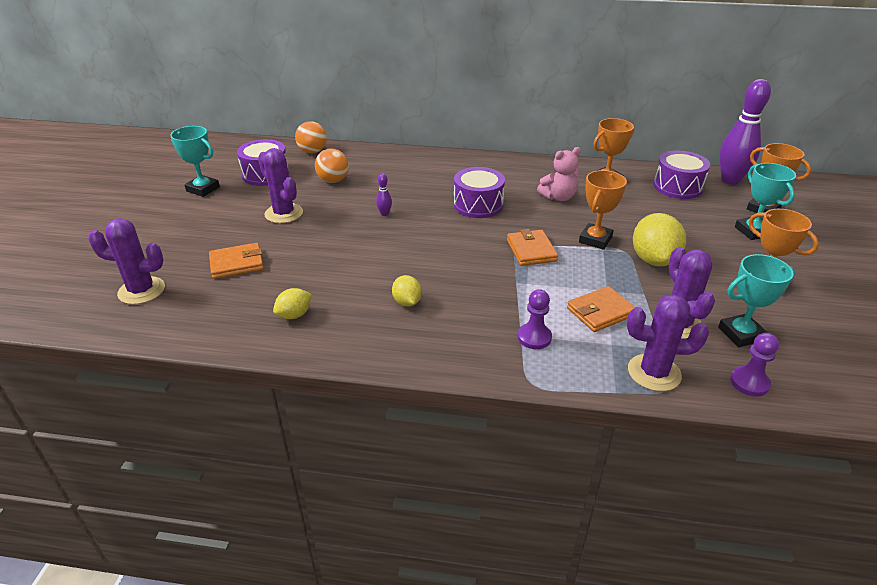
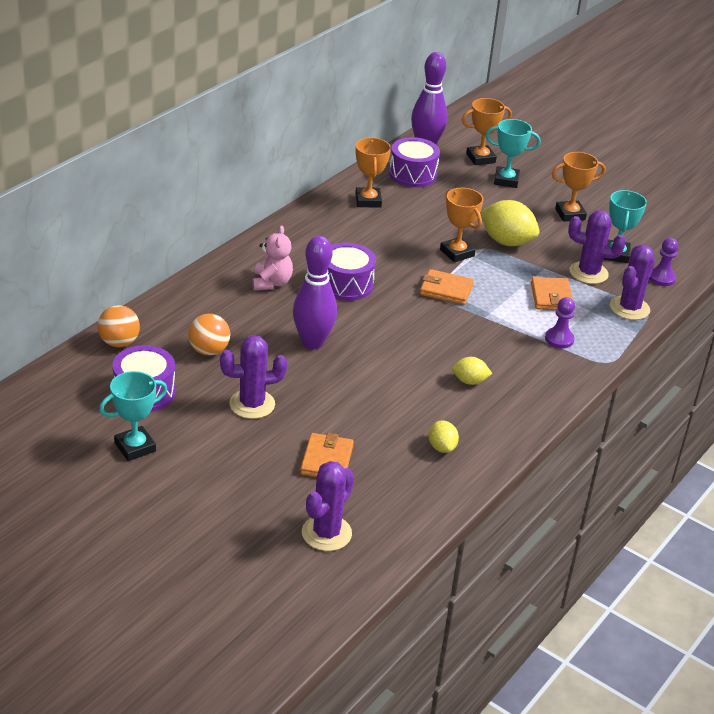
camera: 65 degrees left, 0 degrees up
(384, 214) = (312, 342): purple bowling pin -> purple bowling pin, size x2.48
(558, 197) = (373, 238): pink teddy bear -> pink teddy bear (271, 283)

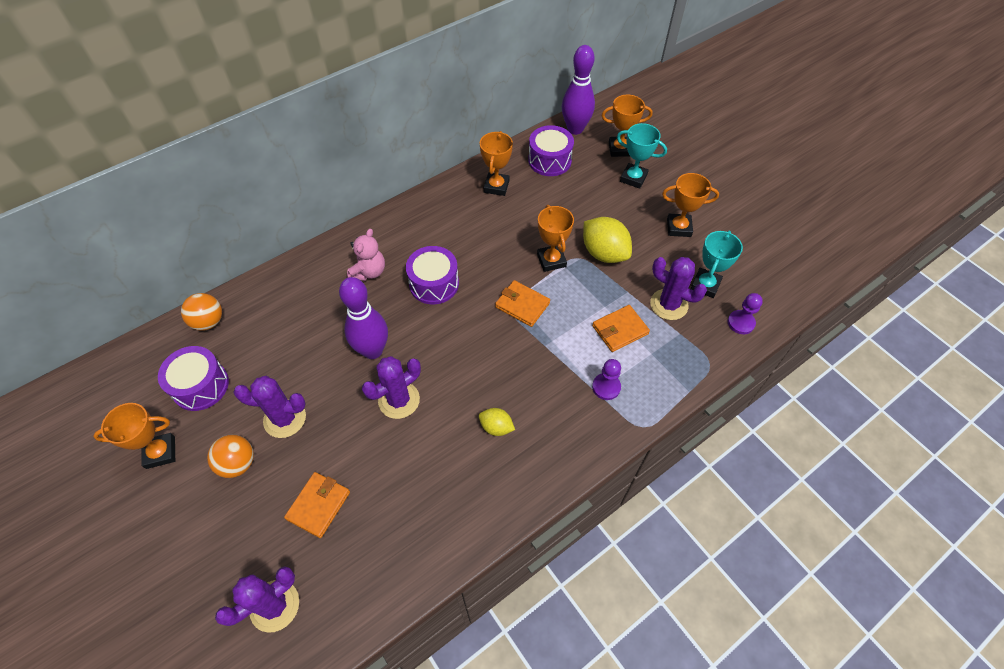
camera: 20 degrees right, 20 degrees up
(135, 447) = (160, 452): turquoise trophy -> orange trophy
(209, 351) = (278, 345): orange ball -> orange ball (238, 463)
(441, 447) = (433, 511): yellow lemon -> none
(551, 297) = (620, 330): orange wallet -> orange wallet turned 45 degrees clockwise
(629, 308) = (693, 358): purple cactus -> purple cactus (399, 400)

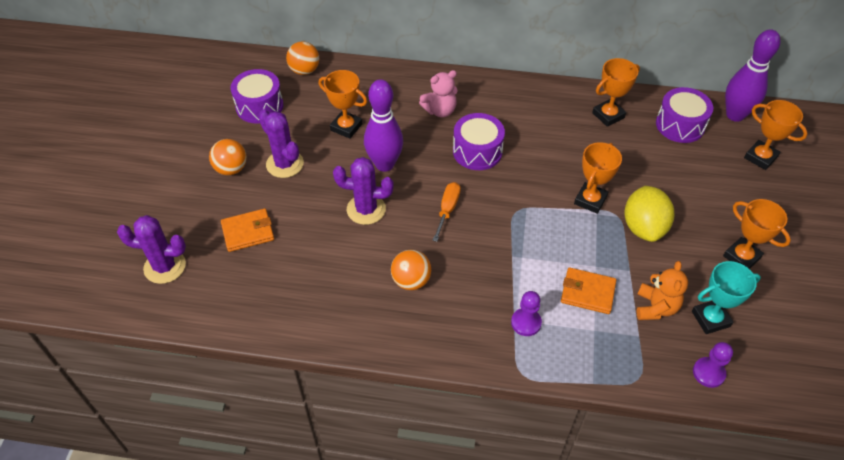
camera: 45 degrees right, 5 degrees down
(160, 452) = (199, 128): orange trophy -> orange trophy (346, 127)
(462, 348) = (447, 210): none -> orange screwdriver
(496, 427) = (411, 281): yellow lemon -> orange ball
(522, 305) = (527, 215): orange wallet -> none
(633, 178) = (745, 189): turquoise trophy -> none
(668, 305) = (655, 307): purple cactus -> orange teddy bear

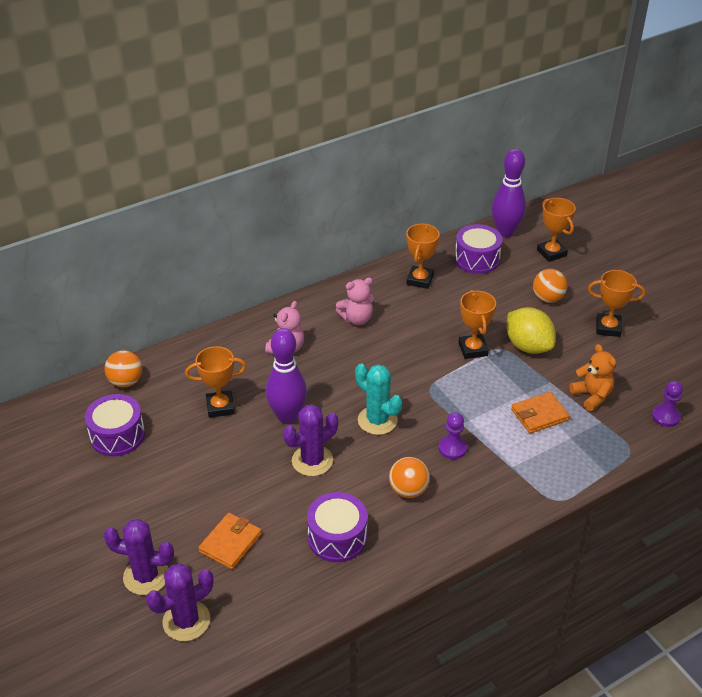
camera: 40 degrees left, 10 degrees down
(231, 169) = (153, 503): orange ball -> orange ball (547, 298)
(285, 164) = (199, 469): purple cactus -> purple cactus (146, 576)
(447, 210) = (377, 420): orange screwdriver -> turquoise cactus
(477, 151) = (351, 363): purple drum -> purple drum (337, 537)
(519, 118) = (357, 319): none -> pink teddy bear
(526, 323) = (521, 463): purple pawn -> purple pawn (452, 448)
(710, 319) = (631, 381): turquoise trophy -> none
(760, 157) = (551, 253): orange trophy -> orange trophy turned 60 degrees clockwise

